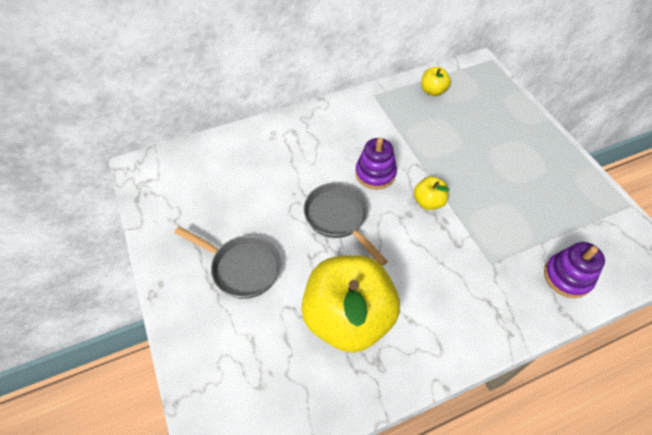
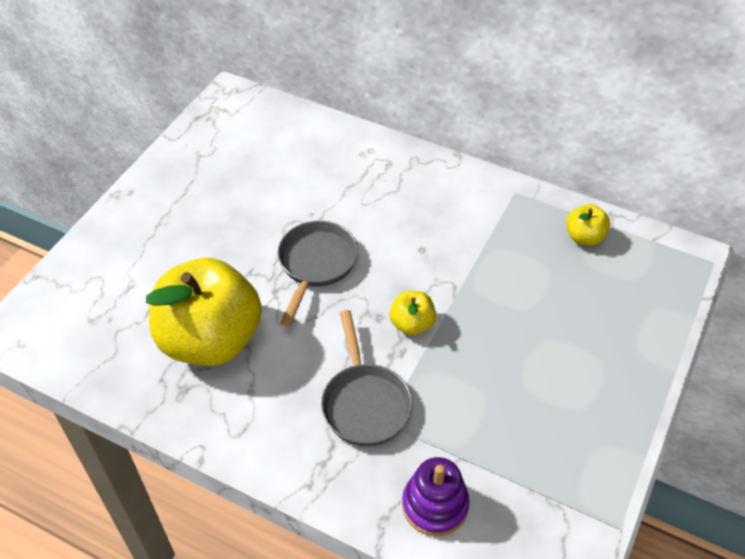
camera: 50 degrees right, 5 degrees down
(242, 267) = (193, 232): grey pan -> grey pan (365, 403)
(375, 173) = (403, 259): purple stacking toy -> none

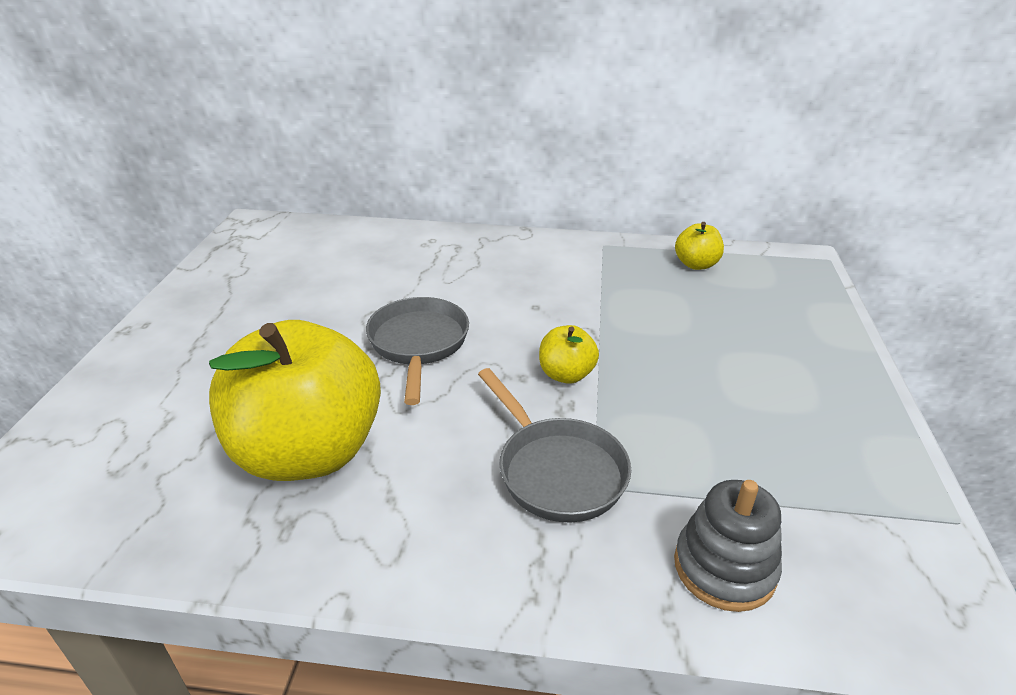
camera: 20 degrees left, 15 degrees down
(435, 505) = (724, 568): purple stacking toy -> grey stacking toy

